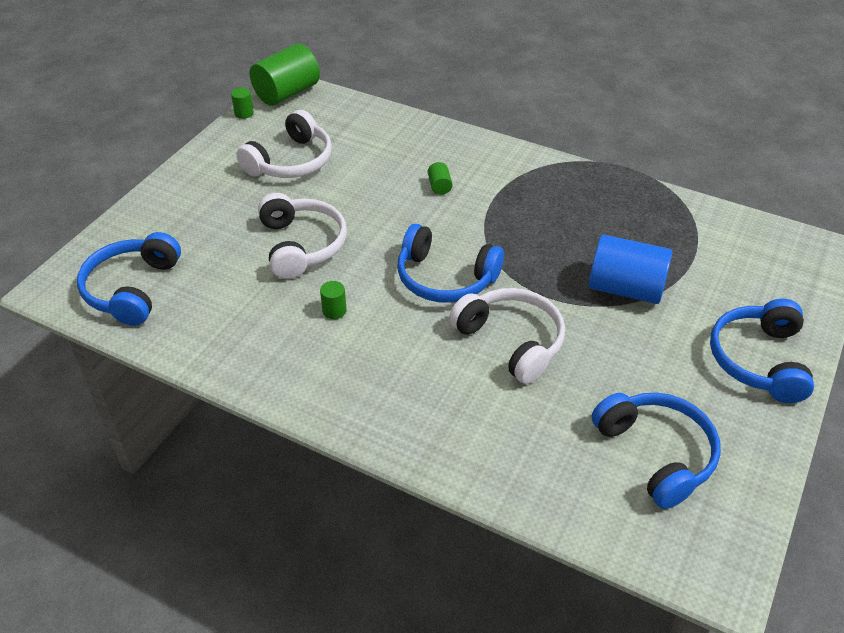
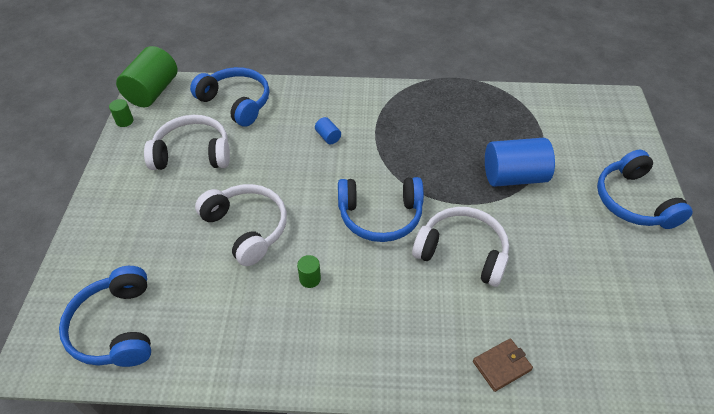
camera: 25 degrees left, 5 degrees up
(291, 161) = (193, 153): white headphones -> white headphones turned 105 degrees counterclockwise
(439, 186) = (328, 137): green cylinder -> blue cylinder
(479, 458) = (501, 366): none -> brown wallet
(656, 454) = (618, 305): blue headphones -> blue headphones (236, 102)

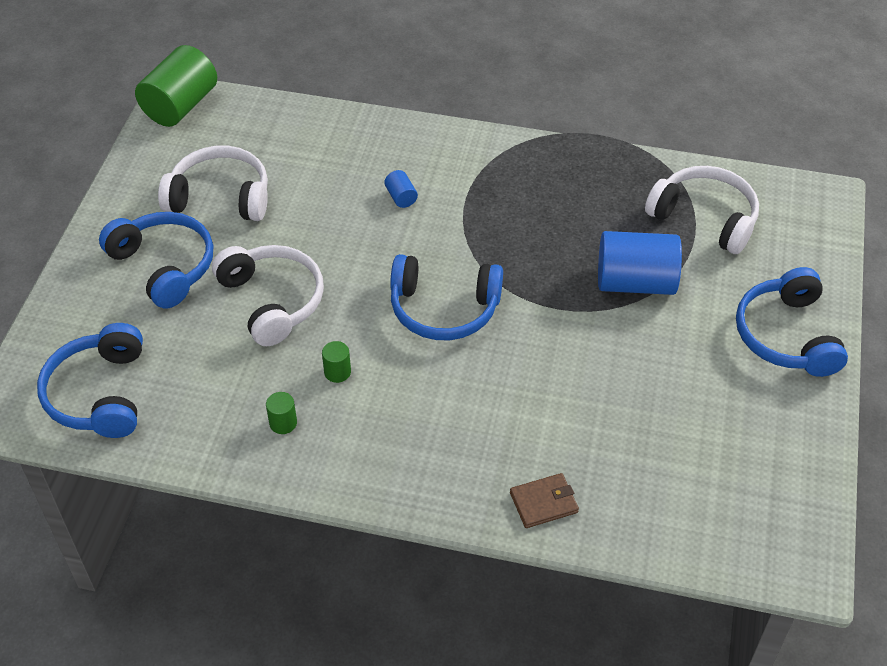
camera: 10 degrees right, 0 degrees up
(124, 121) = (139, 142): green cylinder -> green cylinder (283, 423)
(236, 102) = (289, 134): blue headphones -> blue headphones (164, 266)
(462, 252) = (536, 367): white headphones -> white headphones (705, 218)

